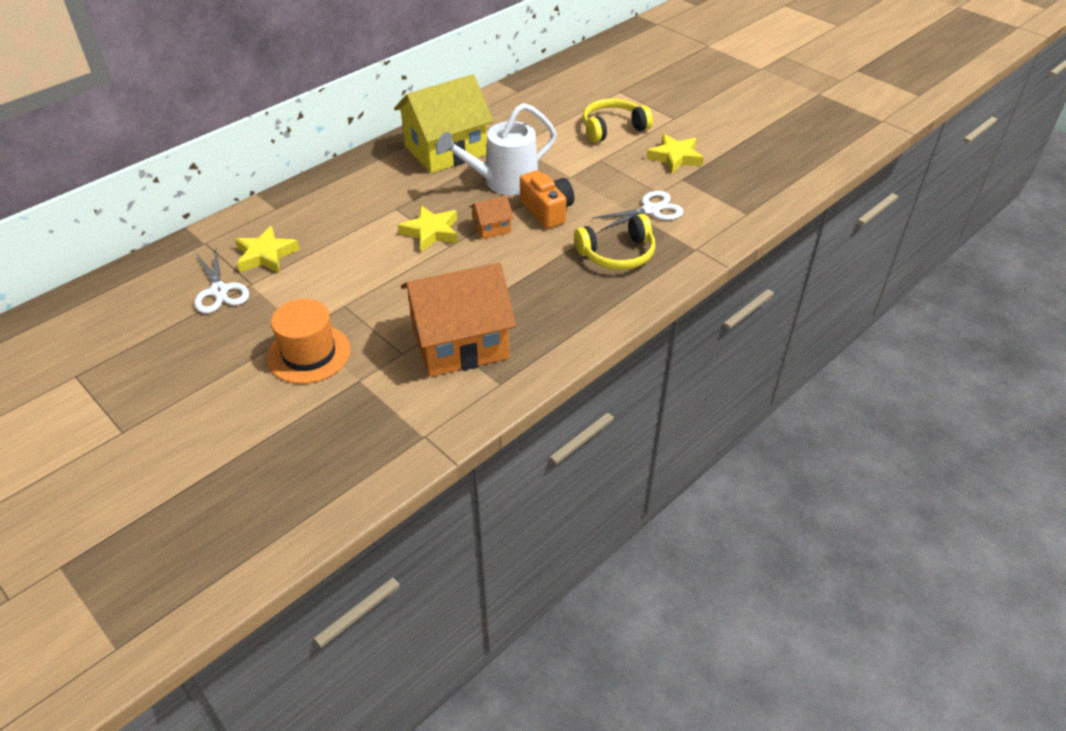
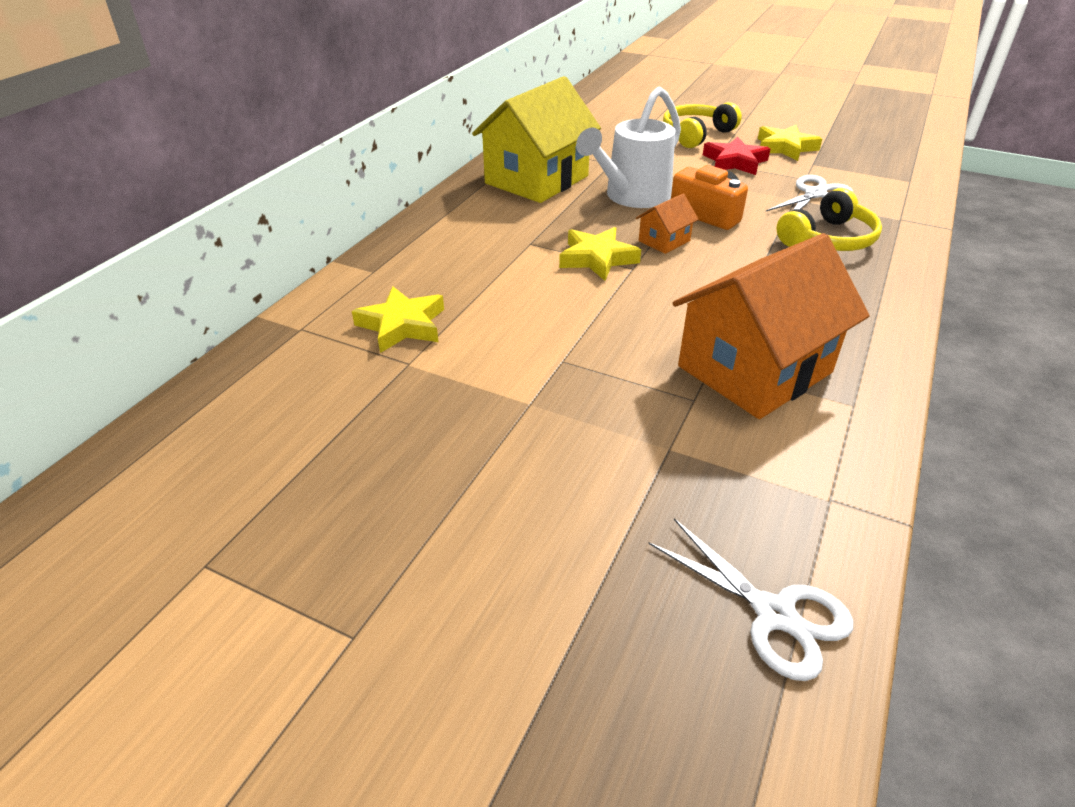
camera: 20 degrees left, 5 degrees down
(219, 291) = (368, 383): white scissors -> white scissors (774, 614)
(309, 354) = (567, 432): orange hat -> none
(617, 164) = (734, 162): none -> red star

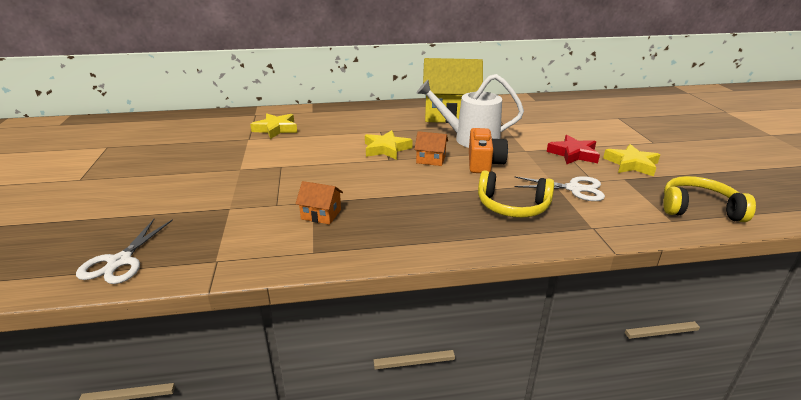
camera: 55 degrees right, 10 degrees down
(696, 134) = (591, 134): yellow headphones -> yellow headphones (698, 208)
(754, 369) = (321, 214): orange house -> orange house, size x0.43

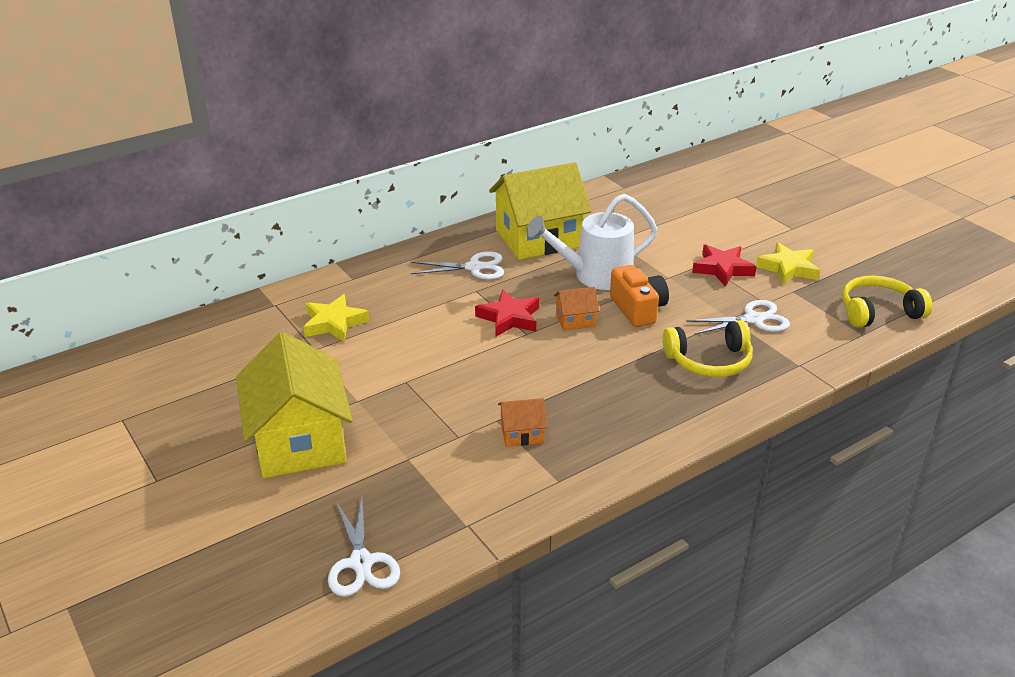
camera: 25 degrees left, 5 degrees up
(179, 181) = (299, 441): none -> yellow house
(386, 149) = (509, 318): yellow star -> red star
(392, 120) = (474, 267): none -> white scissors

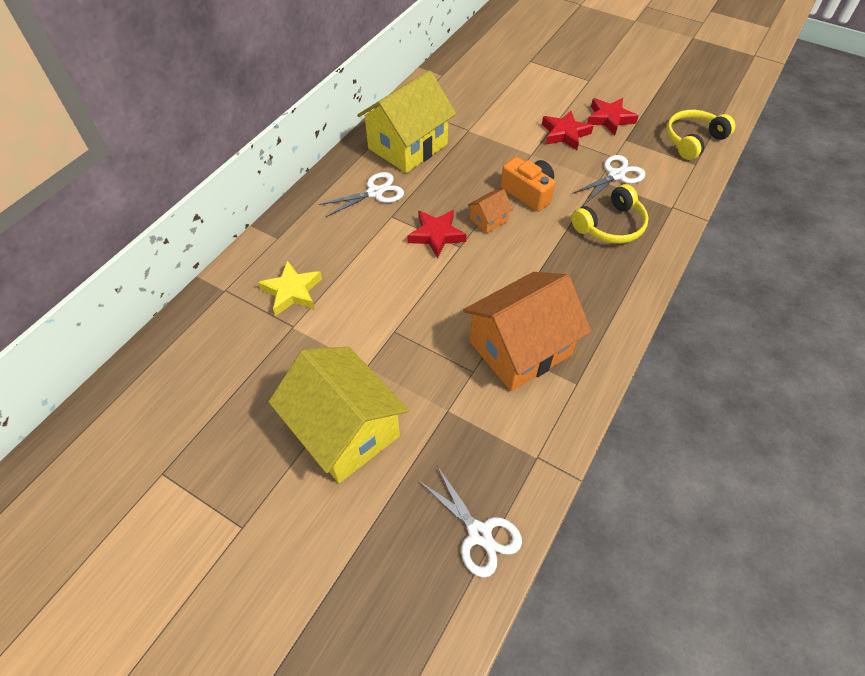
camera: 25 degrees left, 20 degrees up
(522, 433) = (520, 348): orange house -> orange house, size x2.32
(594, 276) = (475, 170): white watering can -> none
(788, 268) = (609, 119): yellow star -> red star

